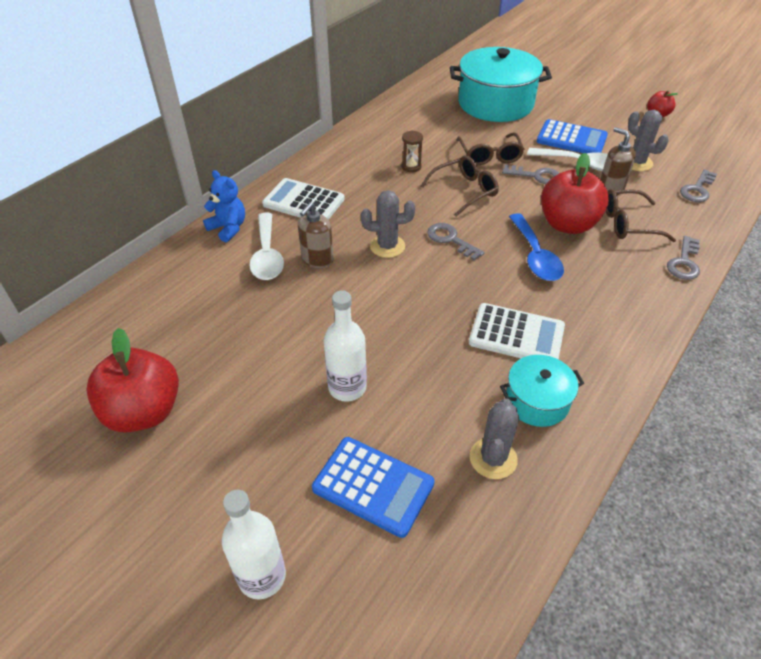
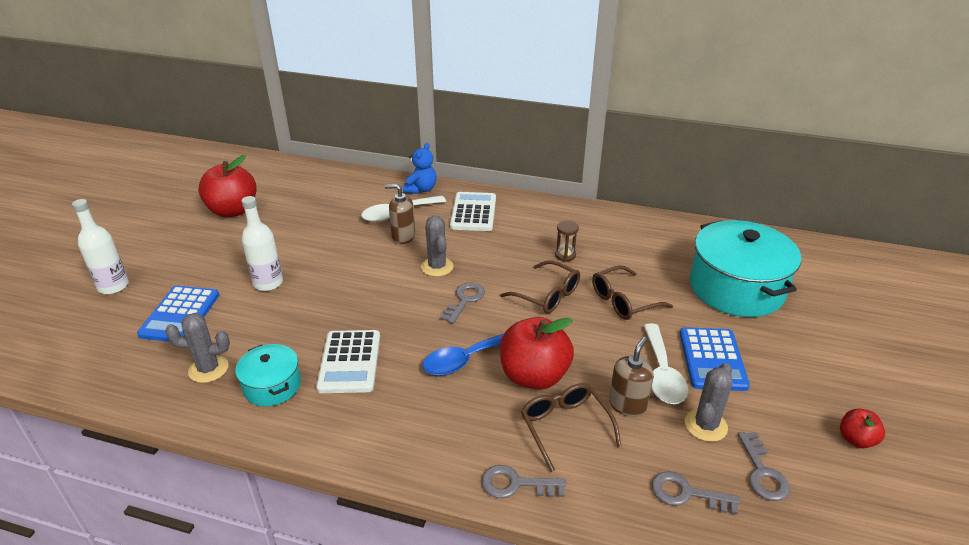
camera: 70 degrees right, 10 degrees down
(536, 176) = (610, 340): grey key -> grey key (762, 472)

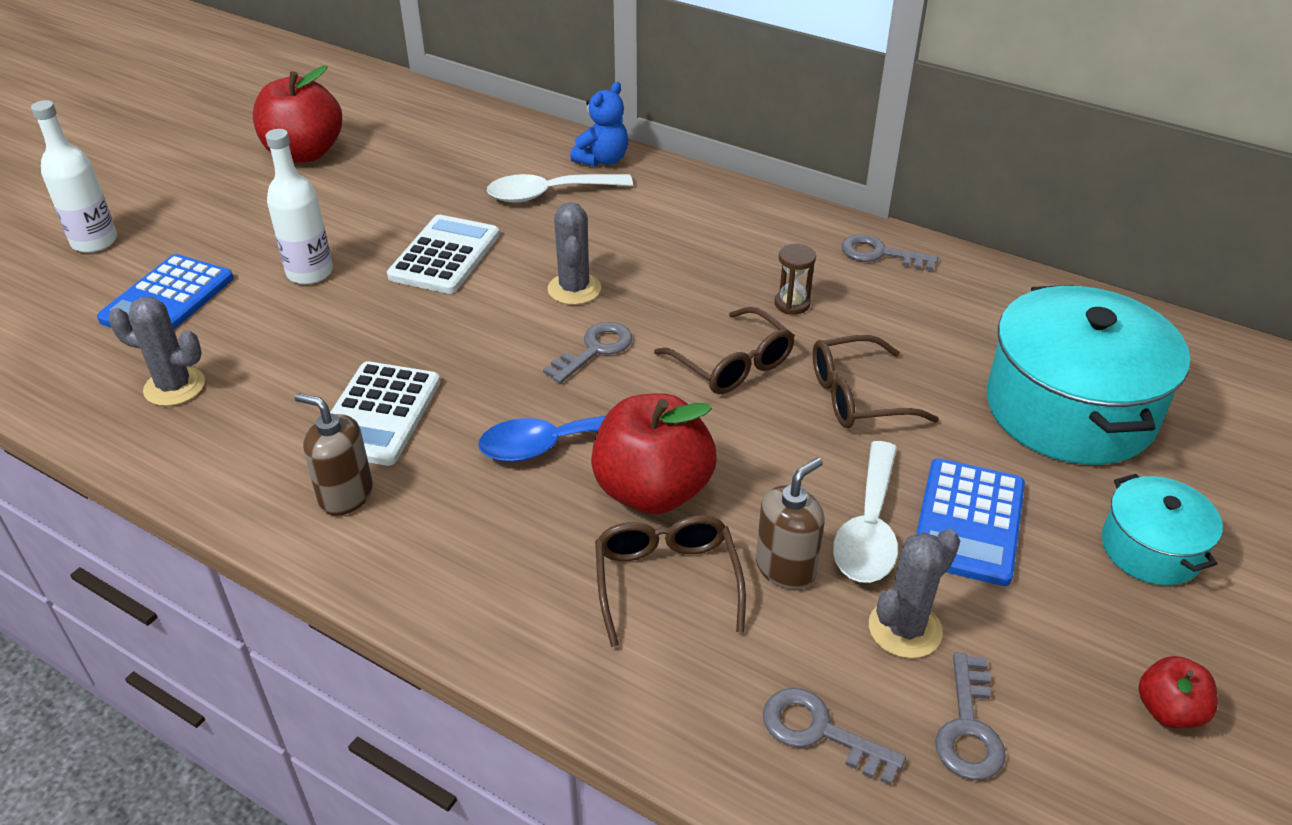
camera: 15 degrees right, 5 degrees up
(272, 386) = (252, 429): turquoise pot -> turquoise pot (1151, 549)
(403, 236) = (542, 232): brown soap dispenser -> brown soap dispenser (346, 495)
(473, 212) = (671, 210): white calculator -> white calculator (445, 256)
(516, 484) = (549, 654): grey key -> grey key (880, 254)

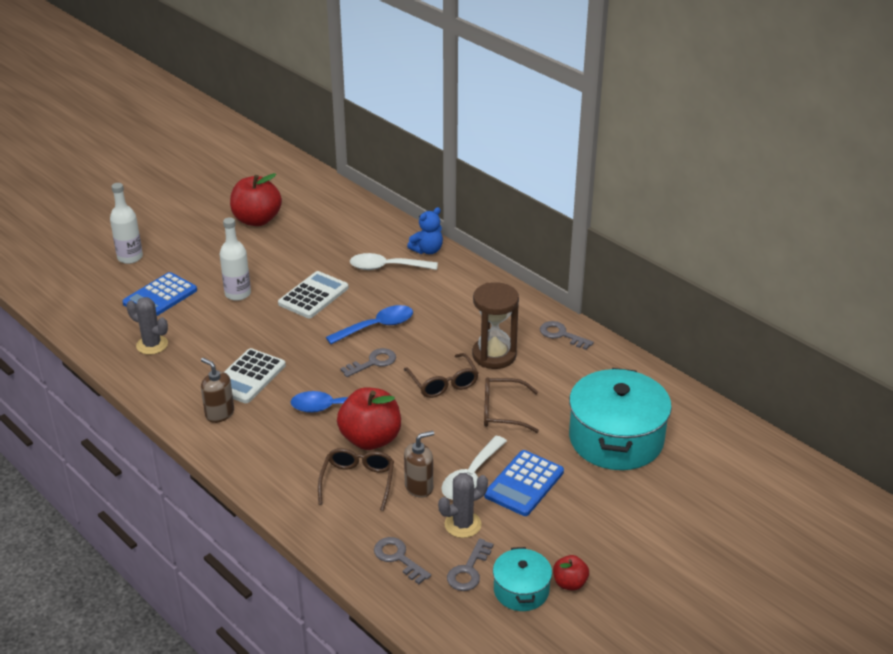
camera: 15 degrees right, 5 degrees down
(574, 289) = (376, 327): grey cactus -> blue spoon
(792, 304) = (494, 355): brown hourglass -> brown hourglass, size x2.13
(1151, 549) = (612, 514): turquoise pot -> turquoise pot (521, 590)

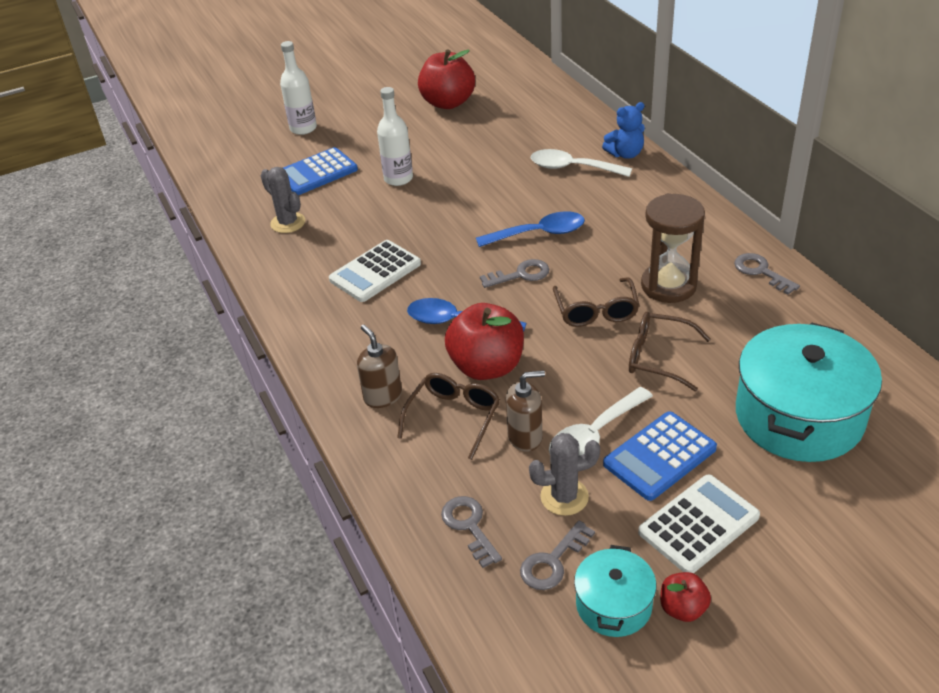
camera: 20 degrees right, 5 degrees up
(219, 413) = (328, 309): brown soap dispenser -> brown soap dispenser (382, 396)
(313, 296) = (479, 190): white calculator -> white calculator (698, 524)

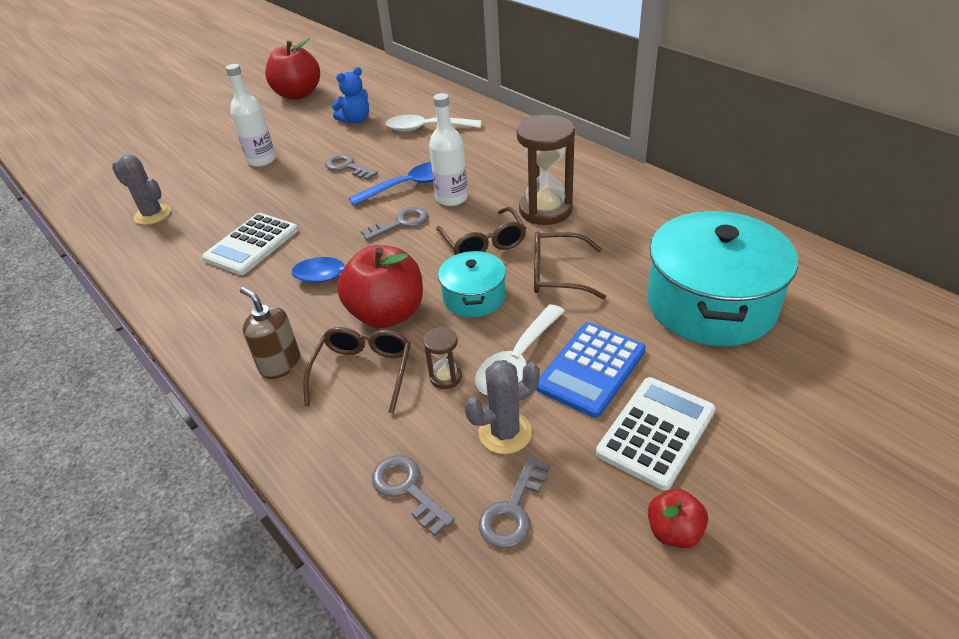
camera: 15 degrees left, 0 degrees up
(303, 128) = (159, 132): white bottle -> white bottle (452, 198)
(317, 172) = (178, 167): blue calculator -> none
(525, 437) = (445, 377): brown soap dispenser -> brown hourglass
(614, 605) = (597, 546): turquoise pot -> turquoise pot (474, 297)
(625, 154) = (471, 111): blue teddy bear -> blue teddy bear (356, 120)
(761, 272) = (625, 185): grey key -> grey key (347, 167)

